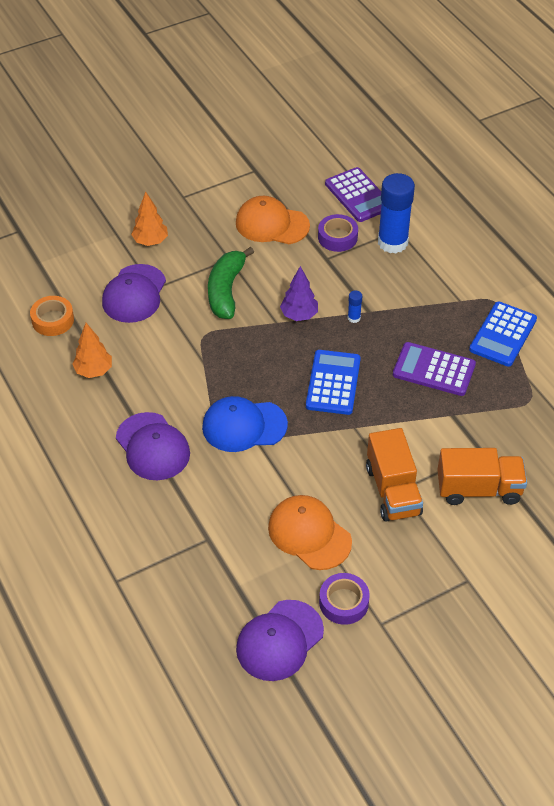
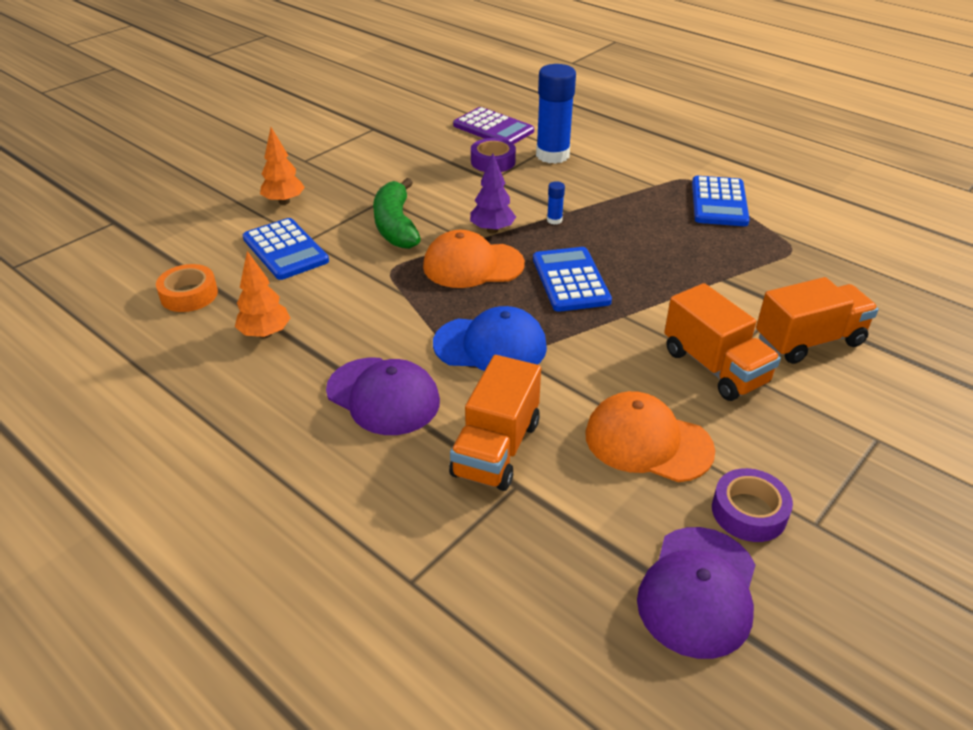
camera: 20 degrees left, 10 degrees down
(134, 294) = (285, 250): purple cap -> blue calculator
(208, 509) = (496, 449): none -> orange truck
(244, 426) = (490, 345): blue cap -> blue cap turned 150 degrees counterclockwise
(272, 224) = (416, 164): orange cap -> orange cap (473, 265)
(434, 370) = (672, 245): purple calculator -> none

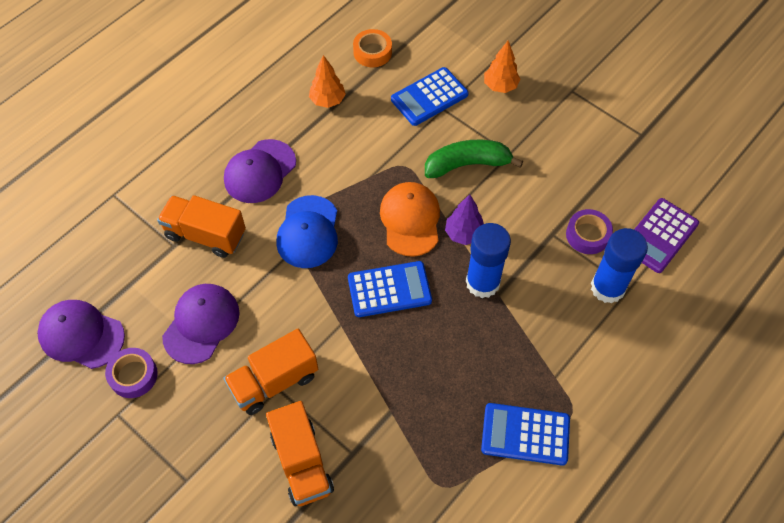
camera: 90 degrees right, 20 degrees up
(554, 220) = (482, 282): blue glue stick -> blue glue stick, size x2.45
(647, 442) = (201, 324): orange cap -> purple cap

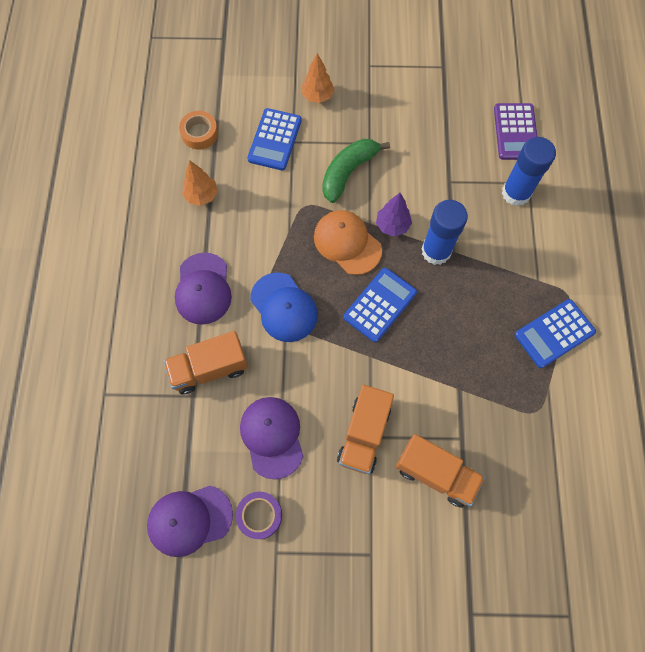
camera: 40 degrees left, 10 degrees up
(587, 235) = (472, 165): purple tape -> none

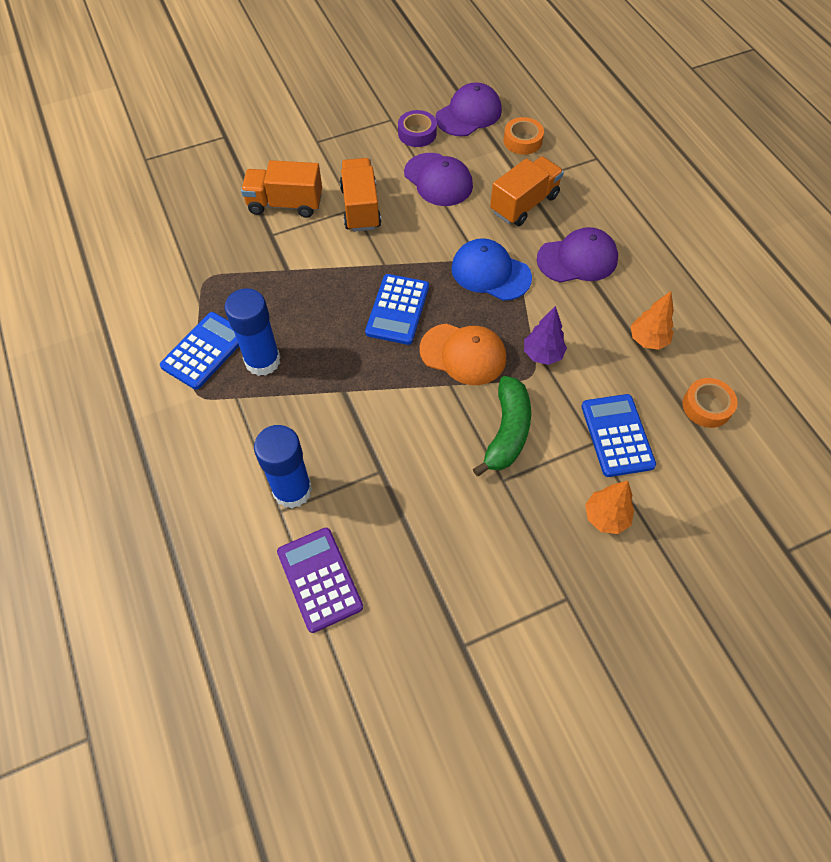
camera: 155 degrees right, 10 degrees down
(159, 452) = (522, 141): none -> orange tape
(203, 289) = (577, 259): purple cap -> purple cap turned 105 degrees clockwise
(392, 225) = (424, 392): purple tree -> purple tree (542, 354)
(436, 251) = (362, 384): blue glue stick -> blue glue stick (262, 361)

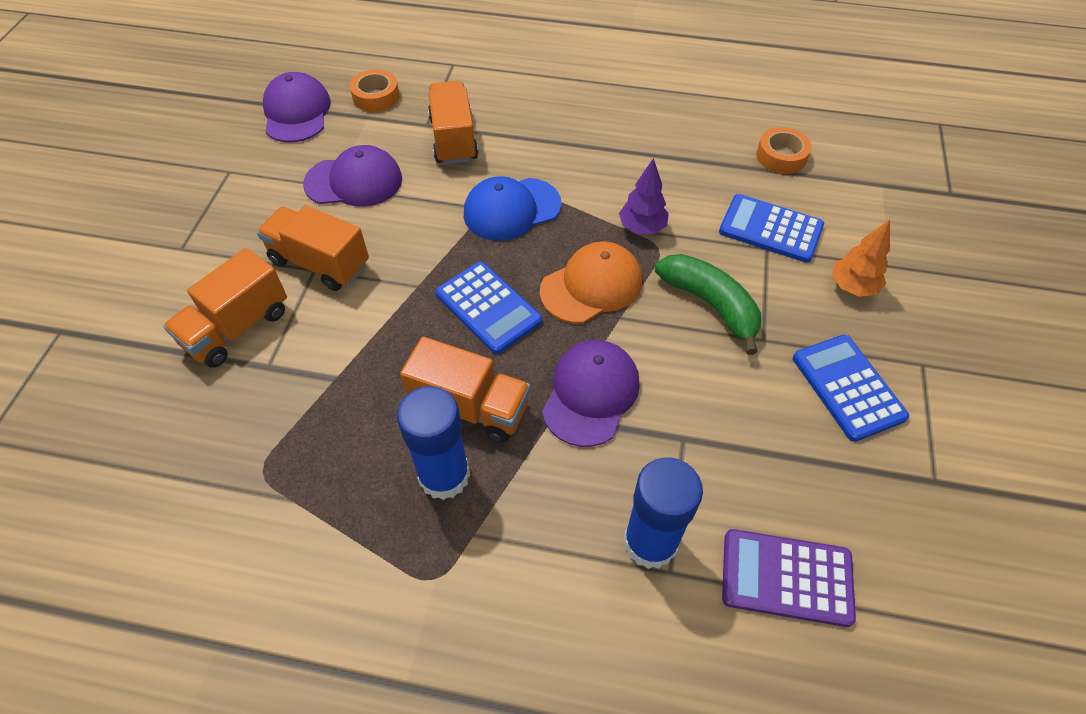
camera: 55 degrees left, 5 degrees down
(204, 351) = (373, 534): blue calculator -> blue calculator (847, 387)
(317, 345) = (470, 407): none -> orange truck
(417, 133) = (273, 162): purple tape -> none
(577, 259) = (555, 142): purple cap -> purple cap (590, 394)
(648, 340) = (684, 151): orange tree -> none

